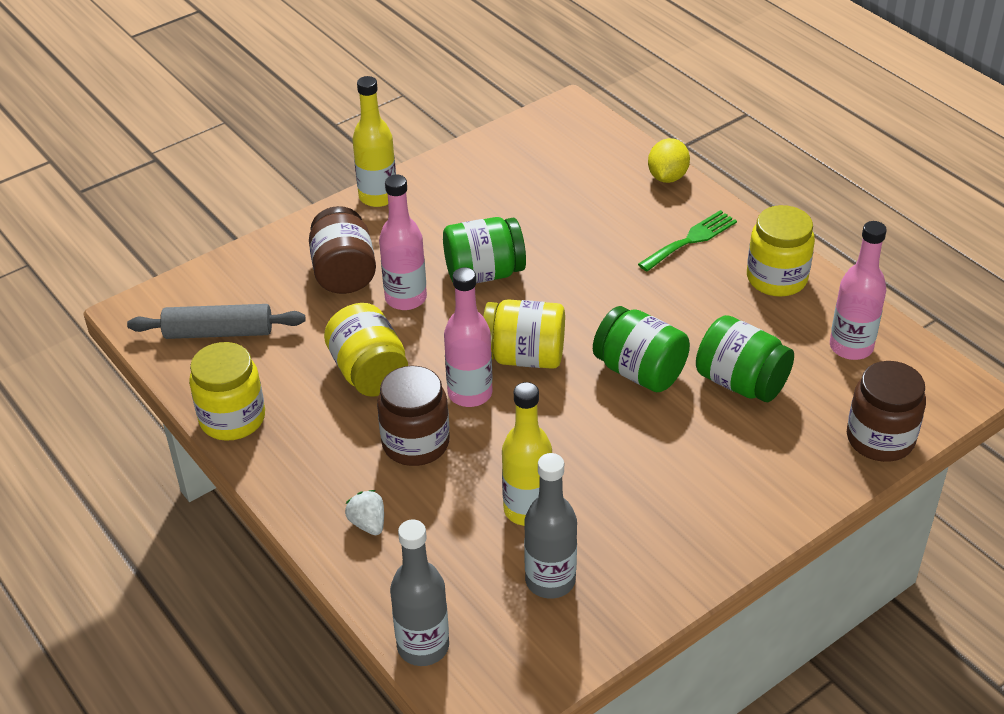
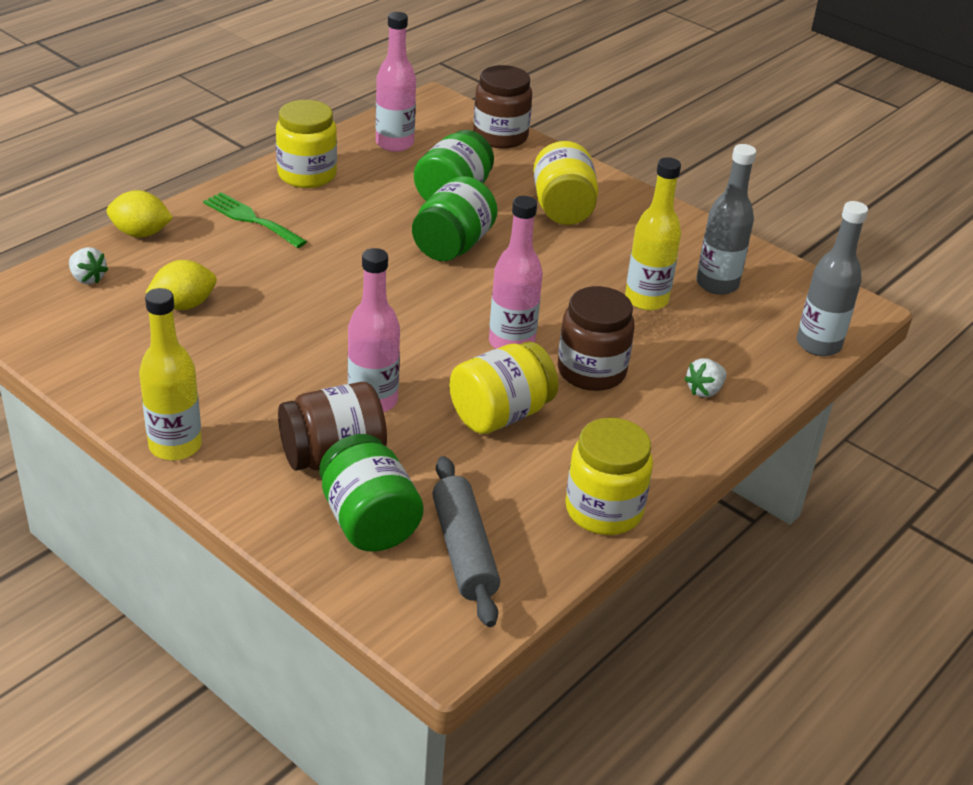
camera: 105 degrees left, 5 degrees down
(484, 273) = (320, 347): green jar -> green jar (369, 521)
(524, 357) = (449, 312): yellow jar -> yellow jar (563, 209)
(555, 200) = (184, 305): none -> yellow lemon
(599, 151) = (87, 278): none -> white strawberry

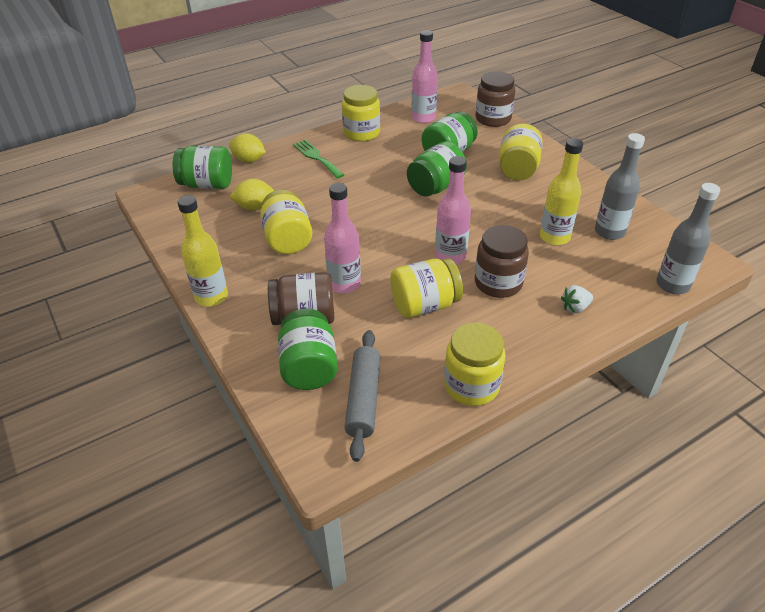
camera: 20 degrees right, 5 degrees up
(87, 278) = (207, 184): white strawberry -> green jar
(258, 347) = (287, 239): none -> yellow jar

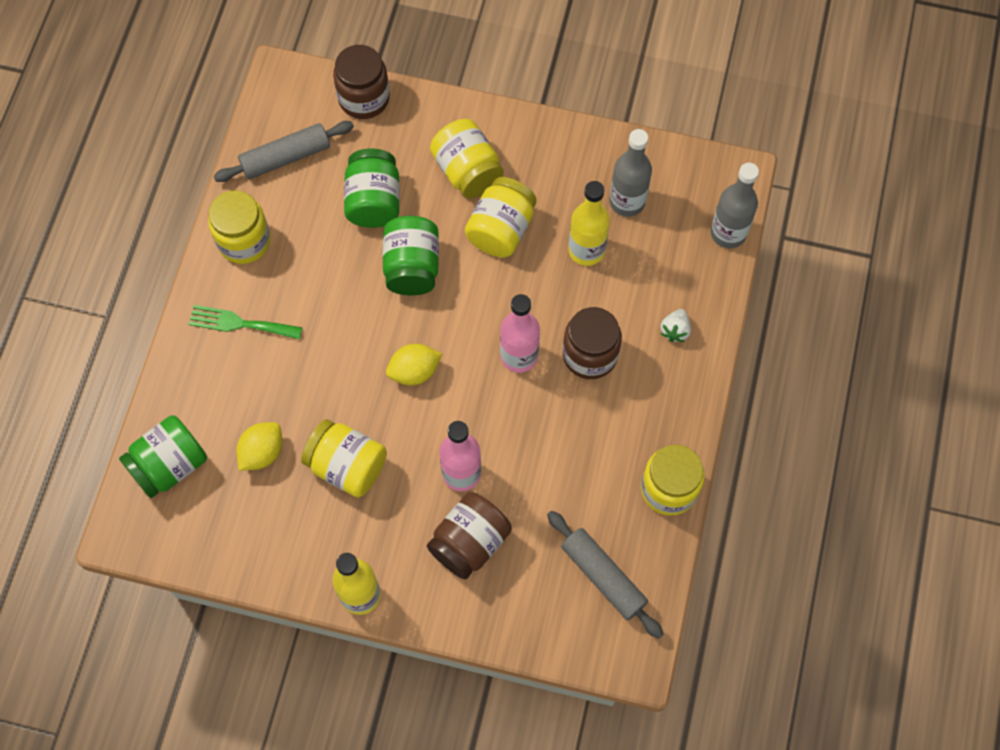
camera: 45 degrees left, 25 degrees up
(249, 160) = (169, 390): yellow lemon -> yellow lemon (414, 371)
(309, 367) = (530, 587): green jar -> none
(423, 118) = (285, 157): pink bottle -> grey rolling pin
(424, 305) = (554, 436): yellow jar -> yellow jar (501, 229)

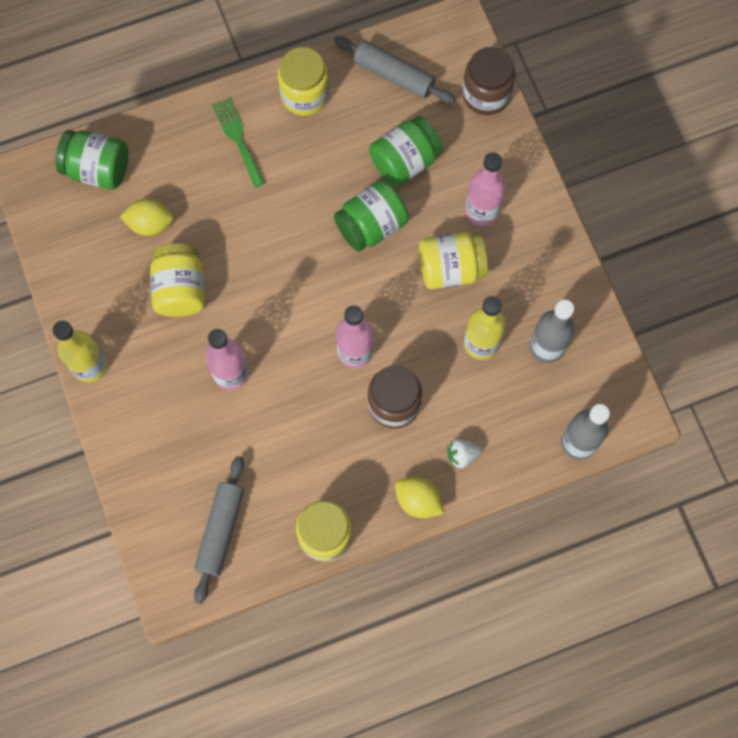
camera: 55 degrees right, 5 degrees up
(414, 371) = (287, 285): yellow lemon -> yellow lemon (418, 501)
(467, 171) = (482, 211): yellow jar -> pink bottle
(470, 542) = (181, 416): brown jar -> none

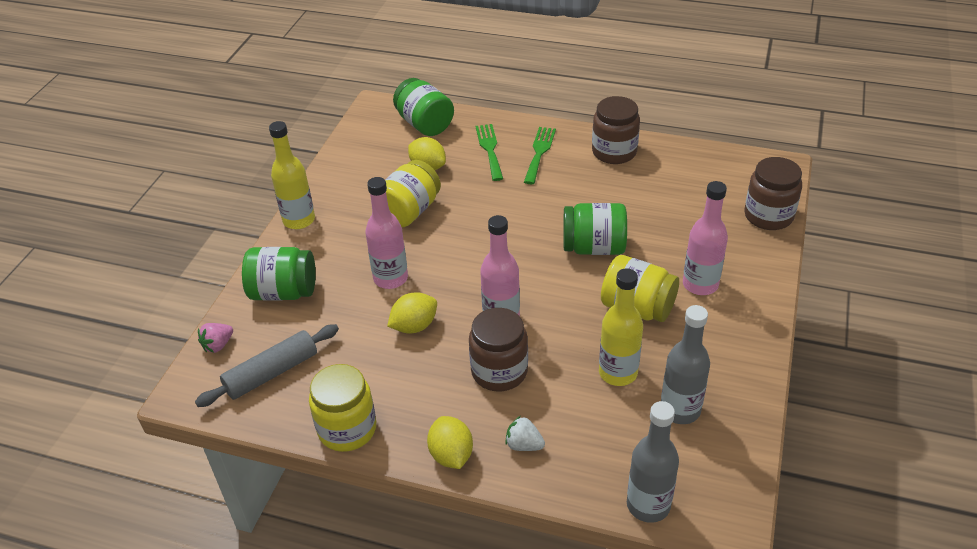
camera: 40 degrees right, 30 degrees down
(151, 538) = (218, 345): none -> pink strawberry
(188, 164) = (489, 149): none -> green fork
(293, 408) = (414, 326): none -> yellow lemon
(304, 95) = (614, 152): yellow jar -> brown jar
(394, 75) = (697, 171): grey rolling pin -> none
(405, 161) = (659, 223): green jar -> green jar (283, 292)

